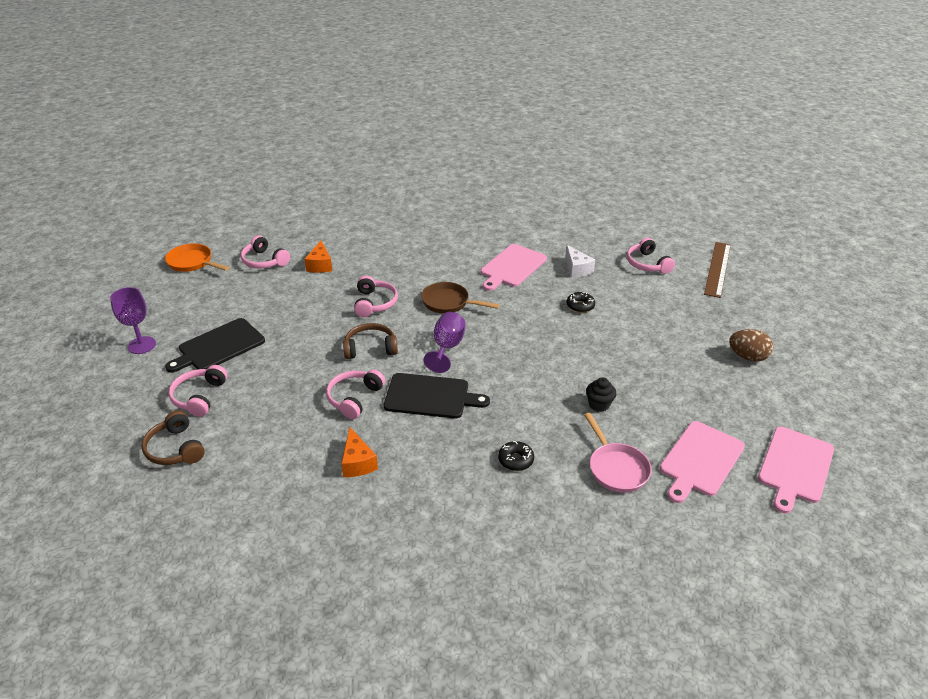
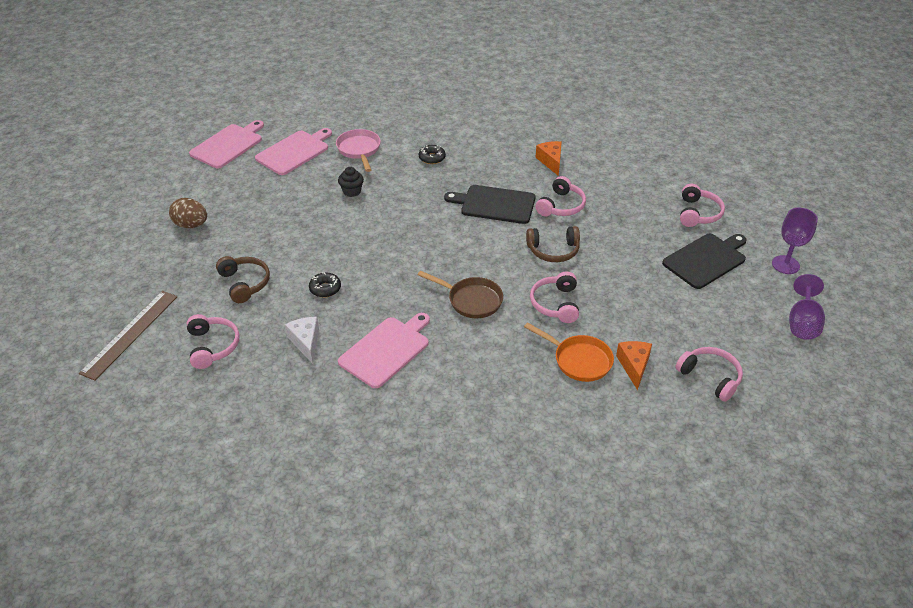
camera: 175 degrees left, 5 degrees up
(175, 449) = (695, 176): brown headphones -> brown headphones (245, 283)
(192, 262) = (805, 379): orange pan -> orange pan (579, 360)
(447, 348) = (477, 247): purple goblet -> purple goblet (802, 323)

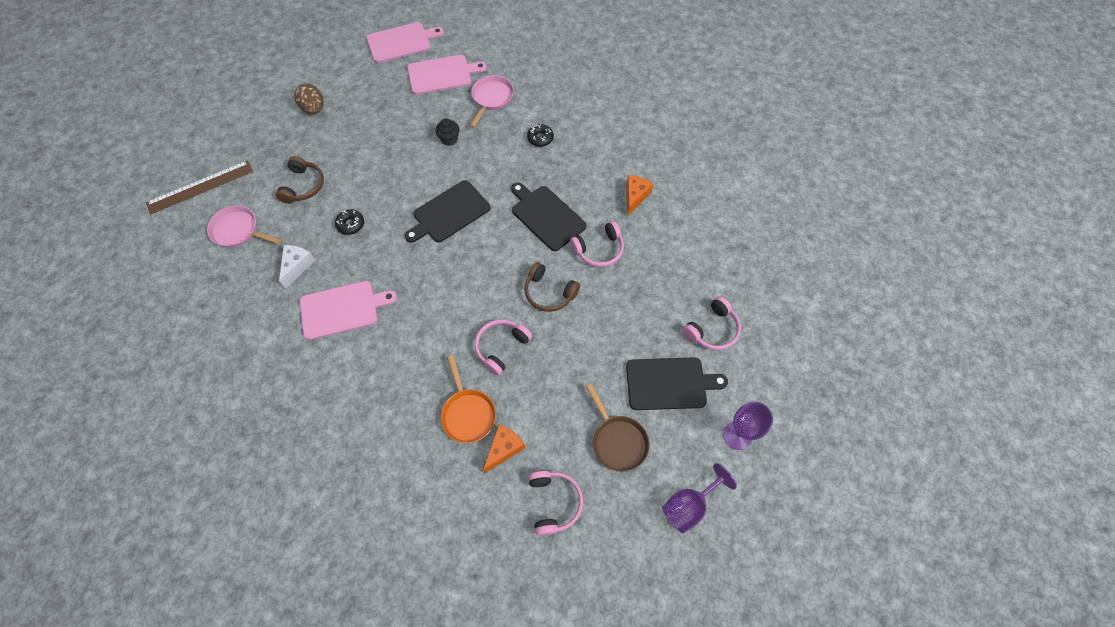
camera: 35 degrees right, 20 degrees up
(213, 346) = (238, 231): pink headphones -> pink pan
(409, 239) = (449, 213): none -> black cutting board
(471, 300) = (442, 302): brown pan -> brown pan (617, 441)

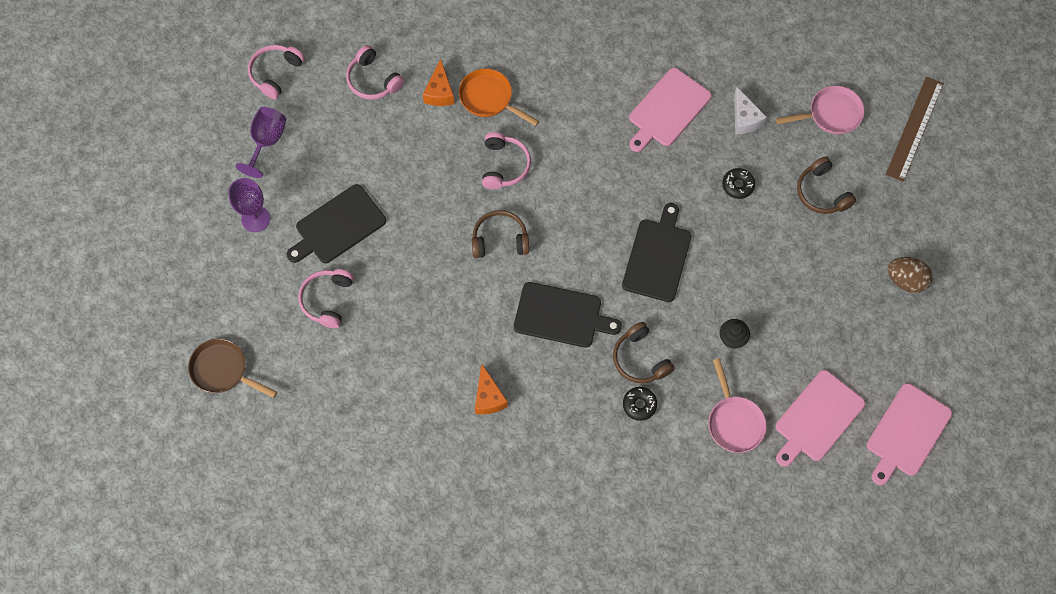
camera: 145 degrees right, 5 degrees up
(517, 161) = (640, 359): none -> brown headphones
(599, 250) = (484, 313): pink headphones -> pink headphones (275, 73)
(617, 441) = (352, 153): brown pan -> brown pan (223, 370)

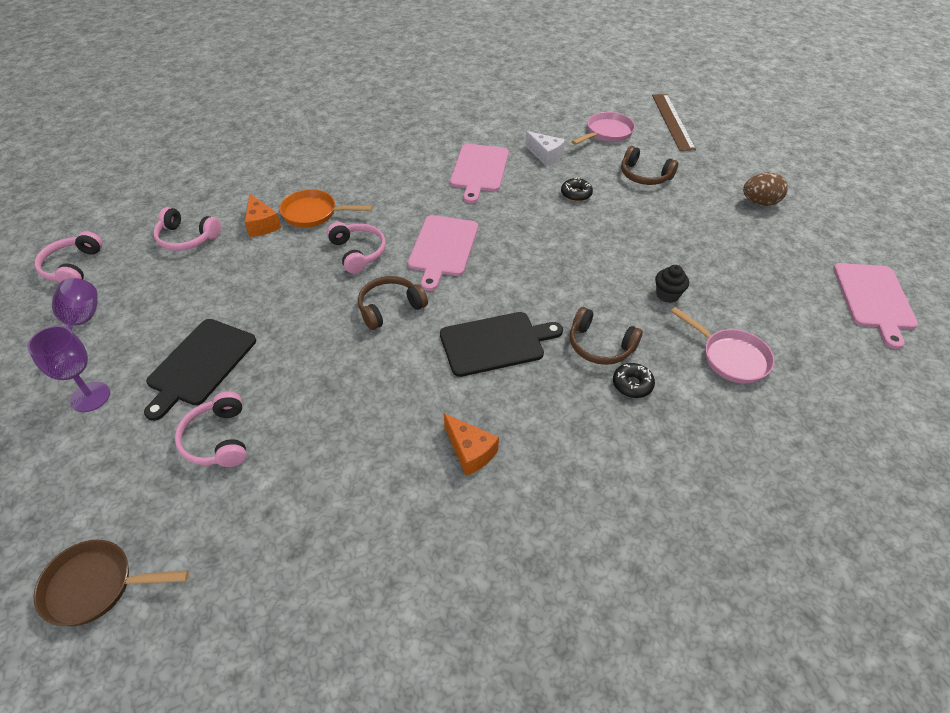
camera: 30 degrees left, 20 degrees down
(658, 257) = (550, 263): black cutting board -> none
(817, 418) = (795, 321): pink cutting board -> pink cutting board (442, 248)

